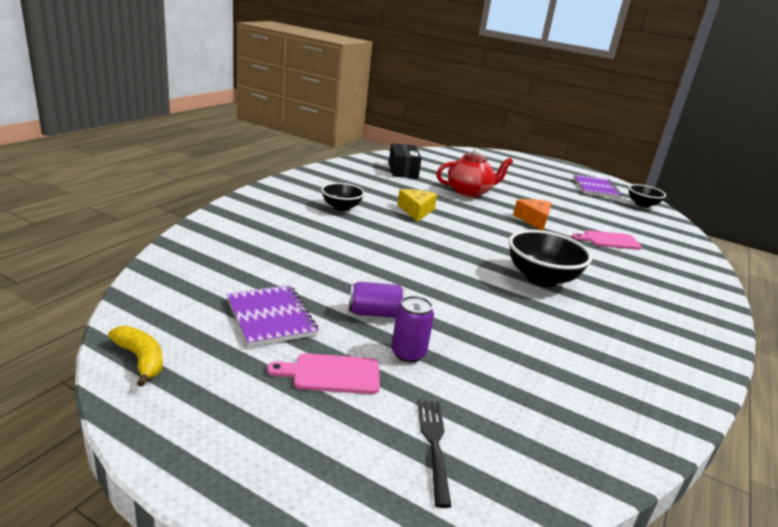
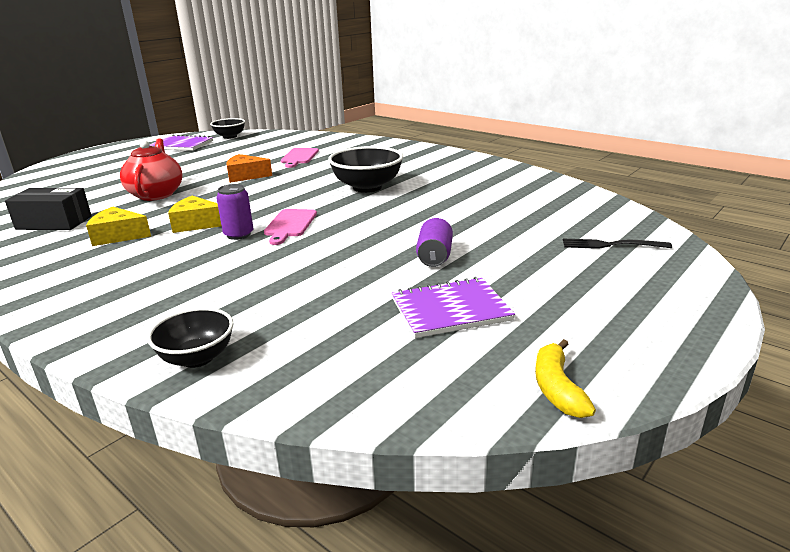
camera: 75 degrees left, 0 degrees up
(141, 359) = (557, 388): yellow banana -> yellow banana turned 60 degrees counterclockwise
(331, 374) = (541, 279): pink cutting board -> pink cutting board (290, 225)
(341, 207) = (162, 266): black bowl -> black bowl (197, 358)
(387, 190) = (118, 236): none -> yellow cheese
(408, 353) = (499, 246): purple can -> purple can (238, 234)

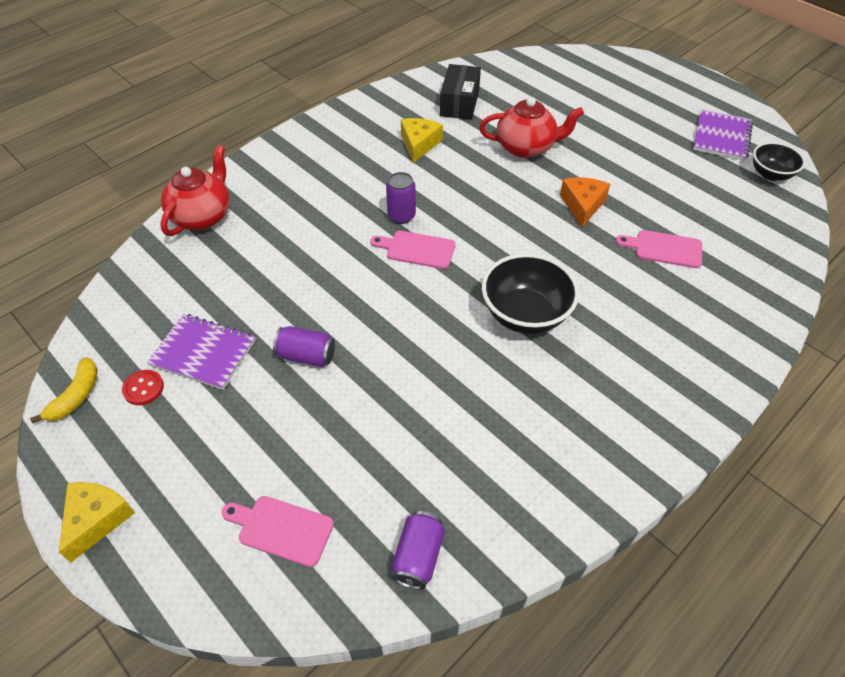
camera: 95 degrees right, 25 degrees up
(196, 224) = (436, 186): yellow cheese -> yellow cheese (97, 519)
(197, 358) = (202, 216): black bowl -> red teapot
(450, 310) = (203, 353): purple notebook -> purple notebook turned 60 degrees counterclockwise
(517, 338) = (143, 388): none -> red button
(557, 388) = (76, 396): yellow banana -> yellow banana turned 105 degrees clockwise
(588, 204) = (418, 556): none -> purple can
(611, 245) = (281, 529): black fork -> pink cutting board

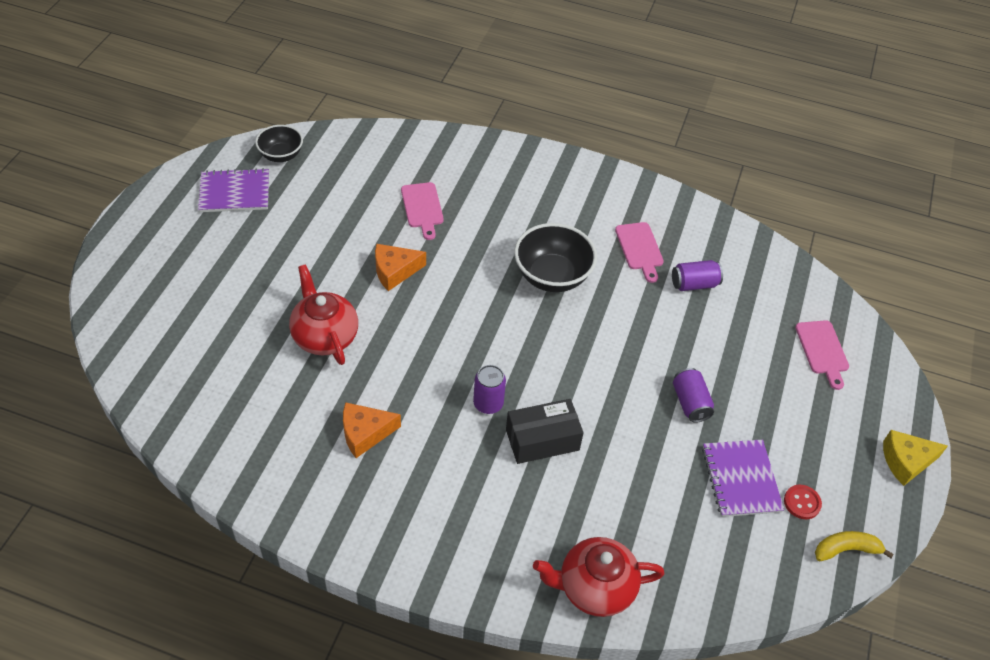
camera: 120 degrees left, 0 degrees up
(417, 249) = (525, 374): pink cutting board -> pink cutting board (640, 249)
(418, 556) = (780, 274): purple can -> purple can (694, 284)
(419, 144) = (365, 433): yellow cheese -> orange cheese
(459, 103) = (265, 423): black box -> black box (542, 440)

